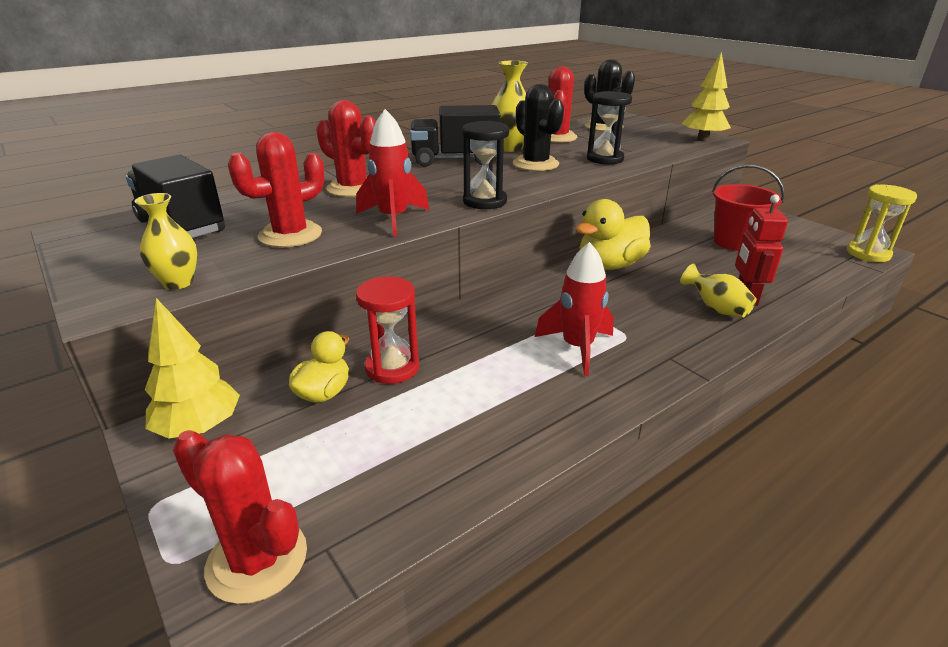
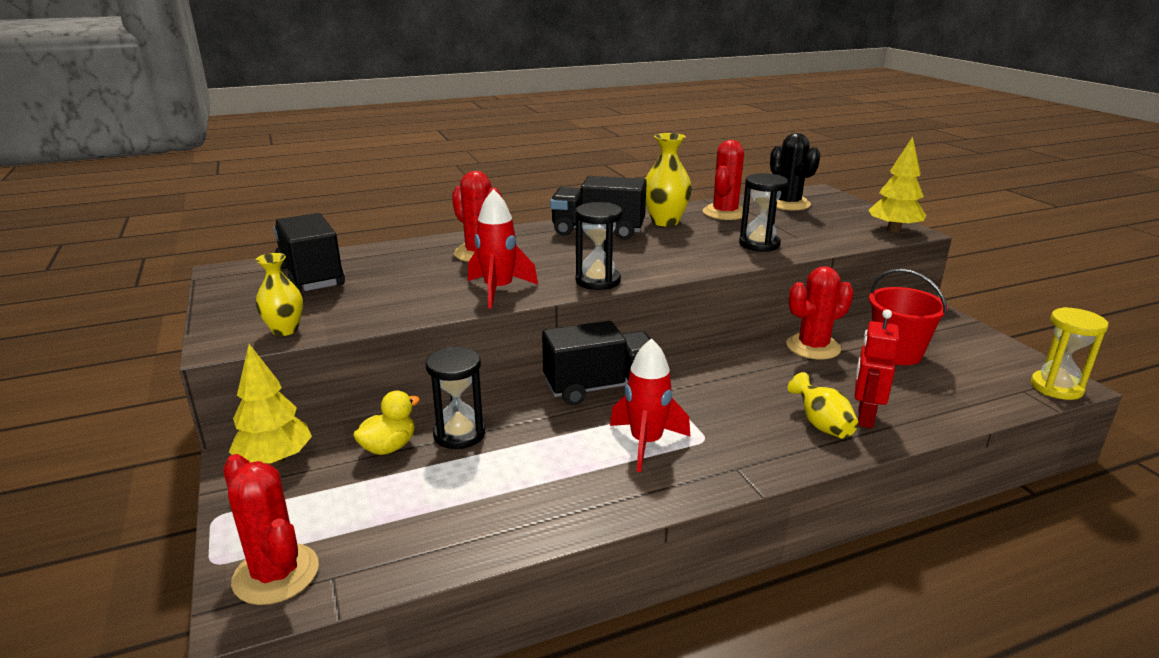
camera: 15 degrees right, 5 degrees down
(290, 235) = (398, 296): red cactus -> red cactus (813, 347)
(392, 368) = (459, 434): red hourglass -> black hourglass
(506, 303) = (601, 387): none -> black truck
(535, 164) = (679, 243): black cactus -> none
(610, 265) = (733, 361): yellow duck -> none

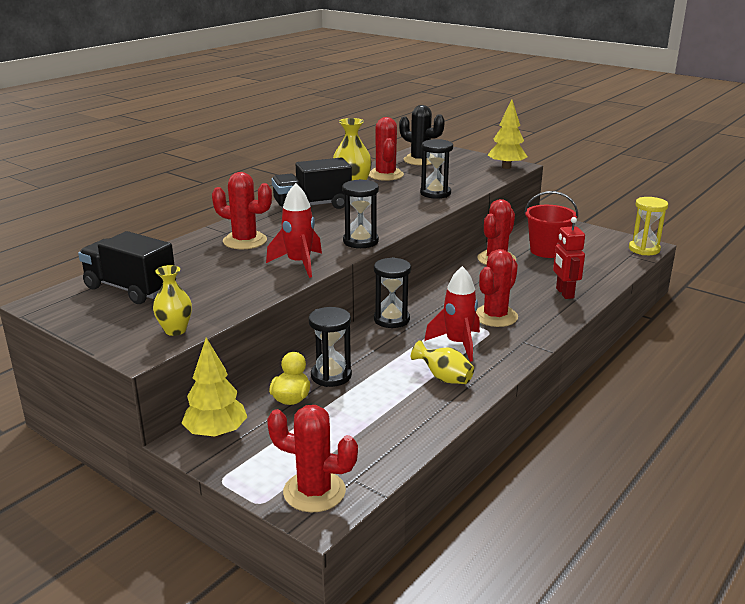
camera: 30 degrees left, 0 degrees up
(601, 387) = (391, 319): black truck -> black hourglass
(733, 421) = (495, 316): none -> red cactus
(821, 425) = (545, 304): yellow vase -> yellow vase (444, 378)

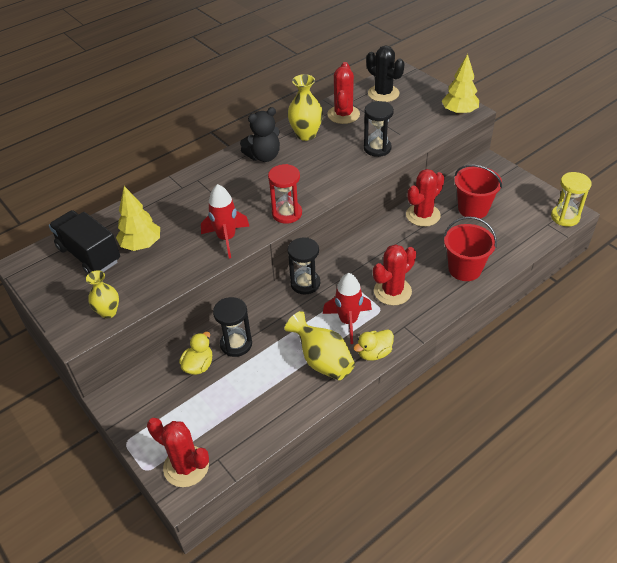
camera: 15 degrees right, 20 degrees up
(216, 433) = (135, 394): yellow tree -> yellow tree (141, 245)
(245, 241) = (193, 201): red cactus -> none
(312, 206) = (264, 156): black truck -> black teddy bear
(360, 241) = (287, 213): black hourglass -> red hourglass
(444, 378) = (322, 361): yellow vase -> yellow vase, size x1.51
(501, 366) = (374, 353): none -> yellow duck
(564, 293) = (464, 269): red robot -> red bucket

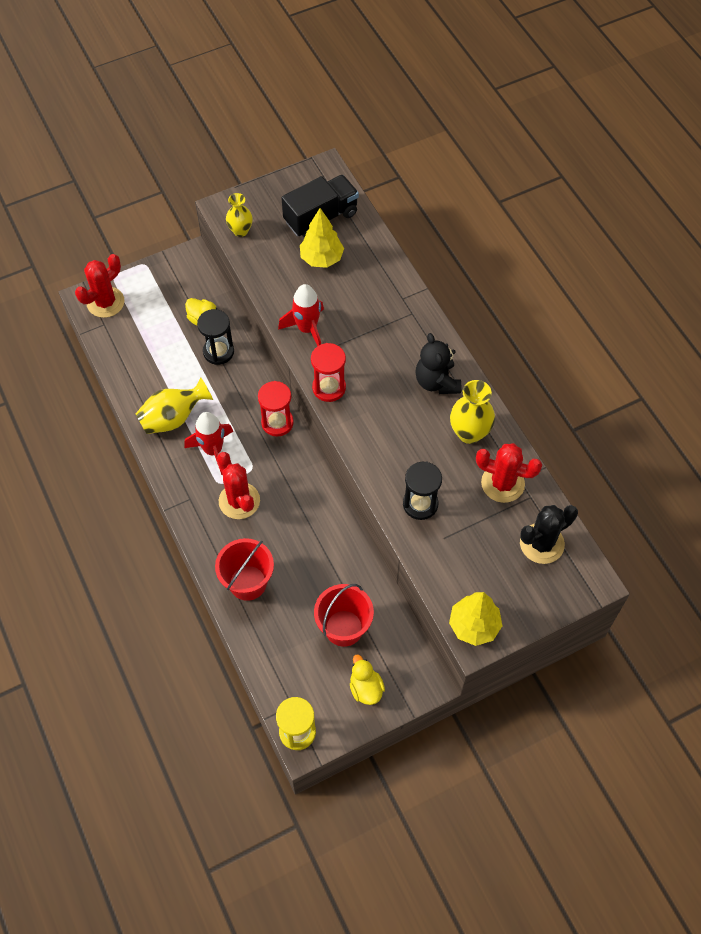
camera: 100 degrees right, 15 degrees up
(305, 283) = (277, 422): black hourglass -> red hourglass
(374, 353) = (166, 463): yellow duck -> yellow duck (365, 688)
(423, 215) = (348, 567): red cactus -> none

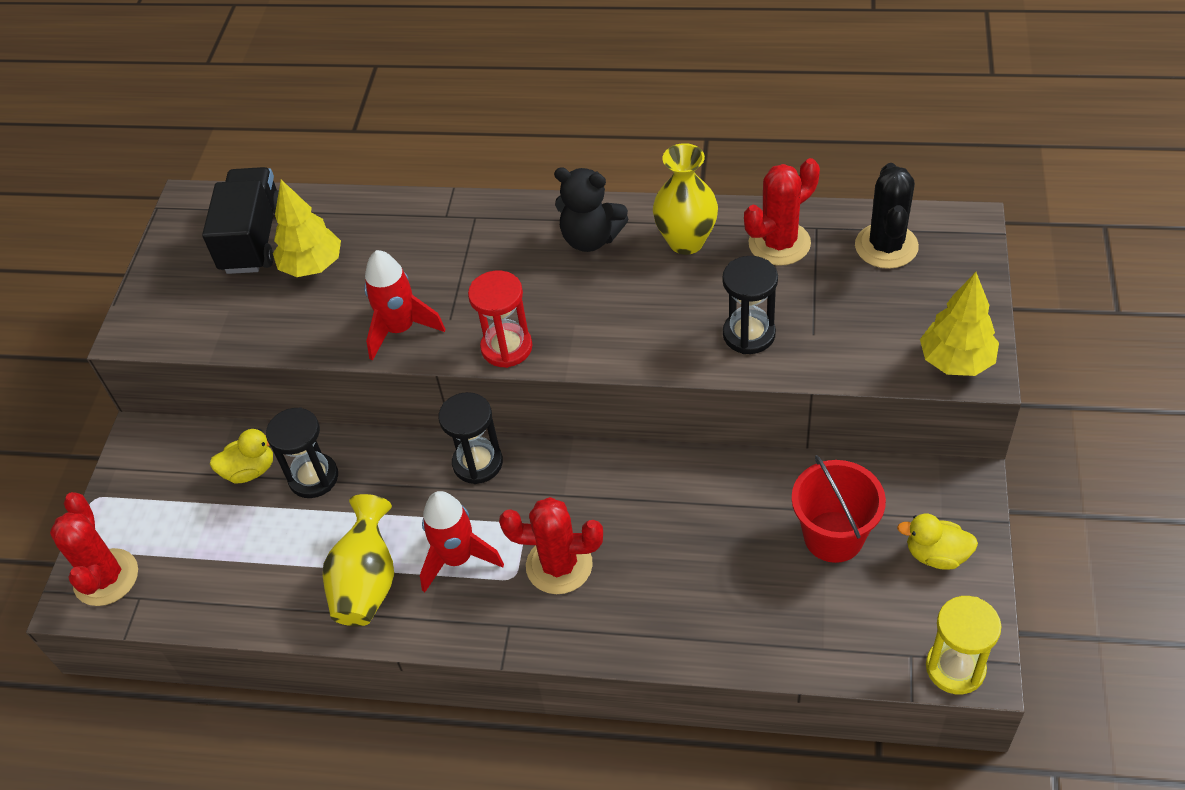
camera: 50 degrees left, 10 degrees down
(240, 231) = (185, 329): yellow vase -> none
(248, 583) = (691, 617): red bucket -> none
(277, 422) = (478, 463): red hourglass -> black hourglass

